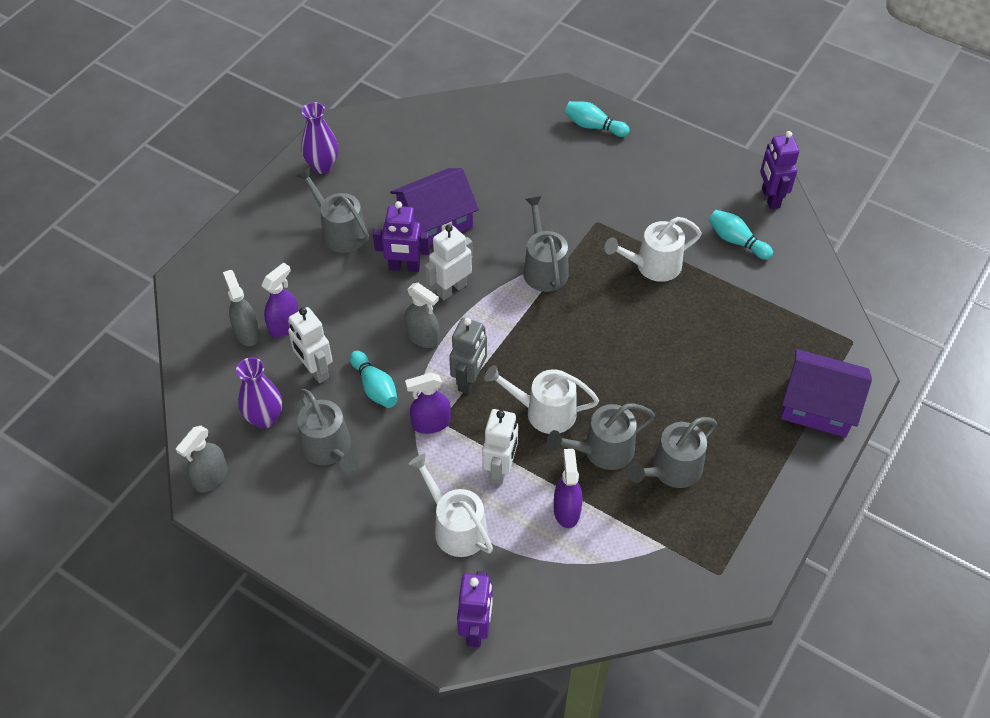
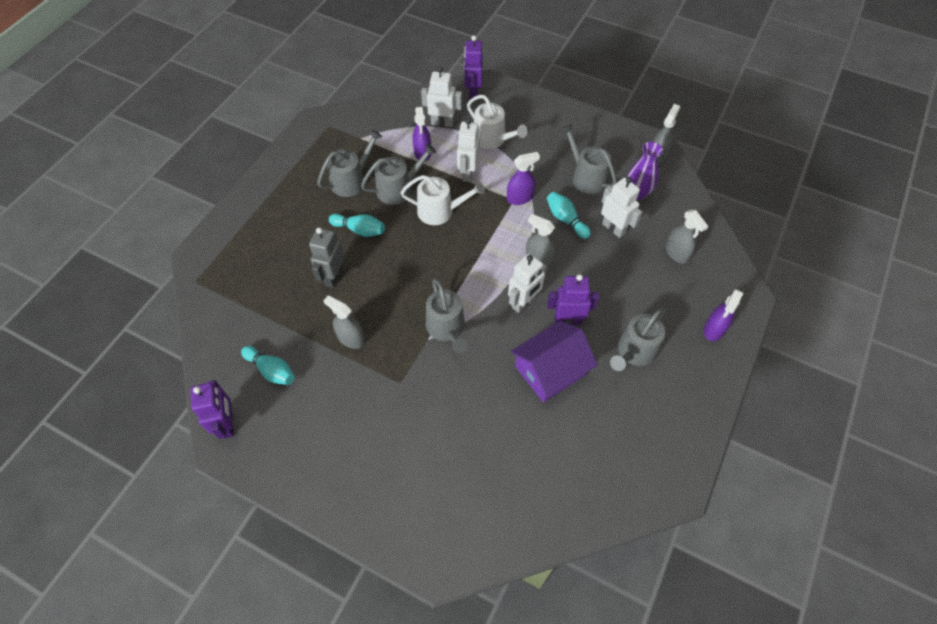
camera: 175 degrees right, 5 degrees up
(284, 325) = (650, 261): purple spray bottle -> purple spray bottle (714, 329)
(322, 166) = (676, 428): purple vase -> none
(340, 232) = (634, 352): grey watering can -> grey watering can turned 90 degrees clockwise
(469, 380) = (497, 229): grey robot -> grey robot (333, 276)
(533, 566) = (442, 123): none -> white robot
(593, 126) = (401, 510): turquoise bowling pin -> turquoise bowling pin (359, 230)
(653, 265) = (351, 338): white watering can -> grey spray bottle
(818, 405) = (239, 229): purple house -> none

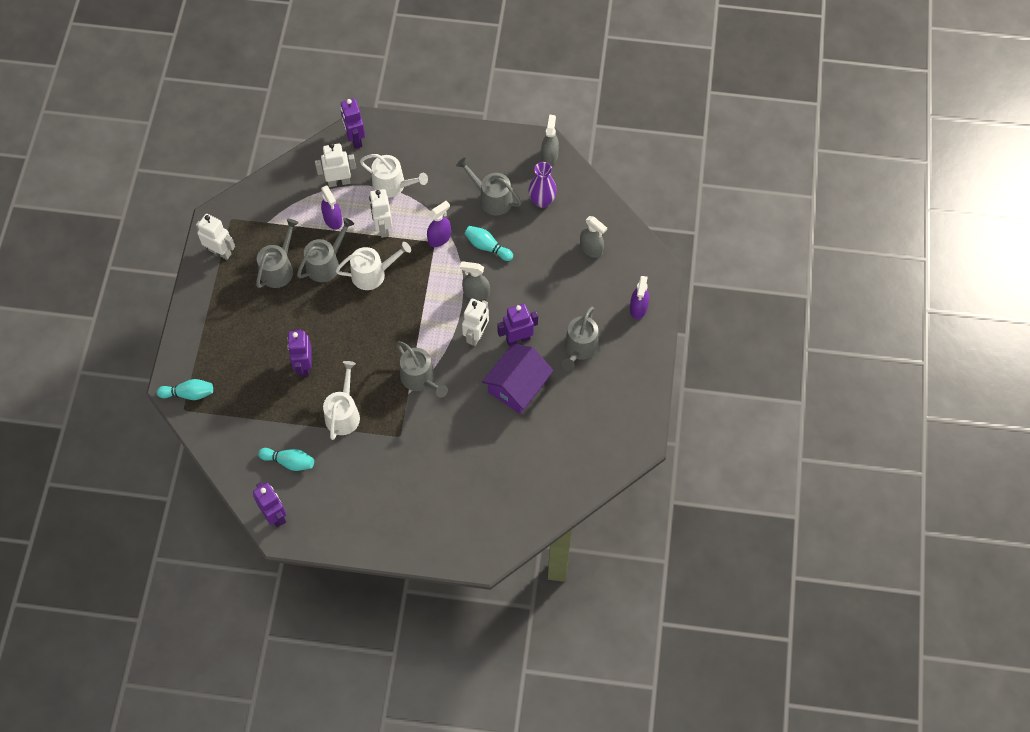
camera: 20 degrees left, 5 degrees up
(333, 276) = (304, 365): grey robot -> purple robot
(351, 338) = (343, 414): grey spray bottle -> white watering can
(359, 230) = (308, 315): turquoise bowling pin -> turquoise bowling pin (188, 394)
(613, 228) = (531, 242): white robot -> white robot (220, 252)

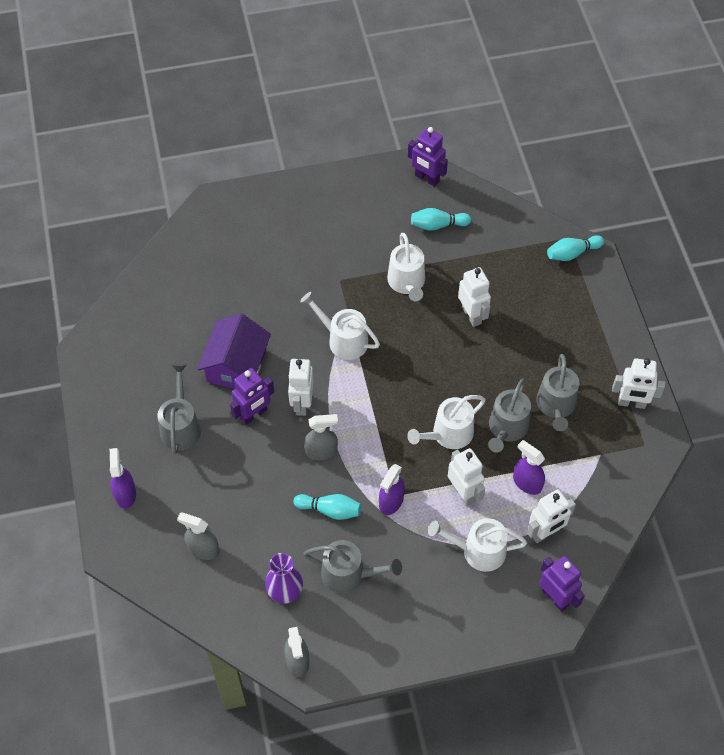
camera: 160 degrees right, 5 degrees down
(304, 365) = (472, 315): purple robot -> white robot
(420, 379) = (343, 340): grey watering can -> white watering can

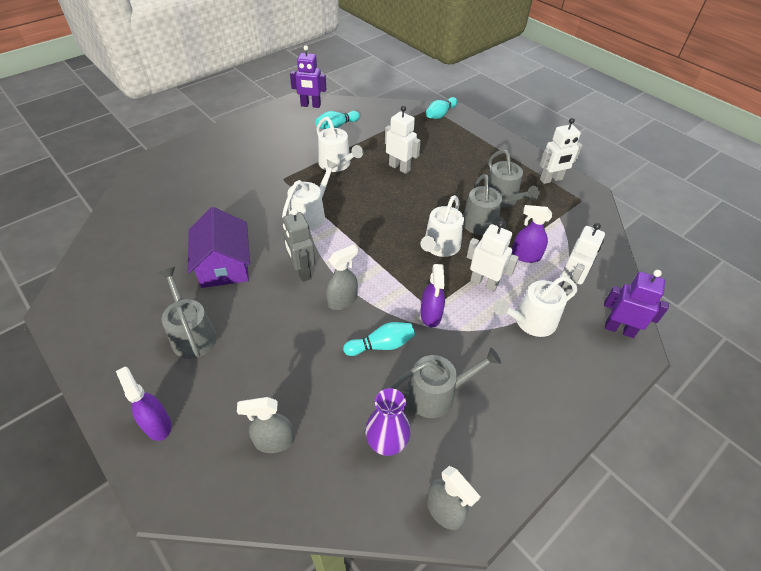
camera: 30 degrees left, 10 degrees down
(254, 414) = (262, 296): purple robot -> none
(302, 403) = (302, 271): white robot -> grey robot
(343, 340) = (310, 215): white watering can -> white watering can turned 120 degrees clockwise

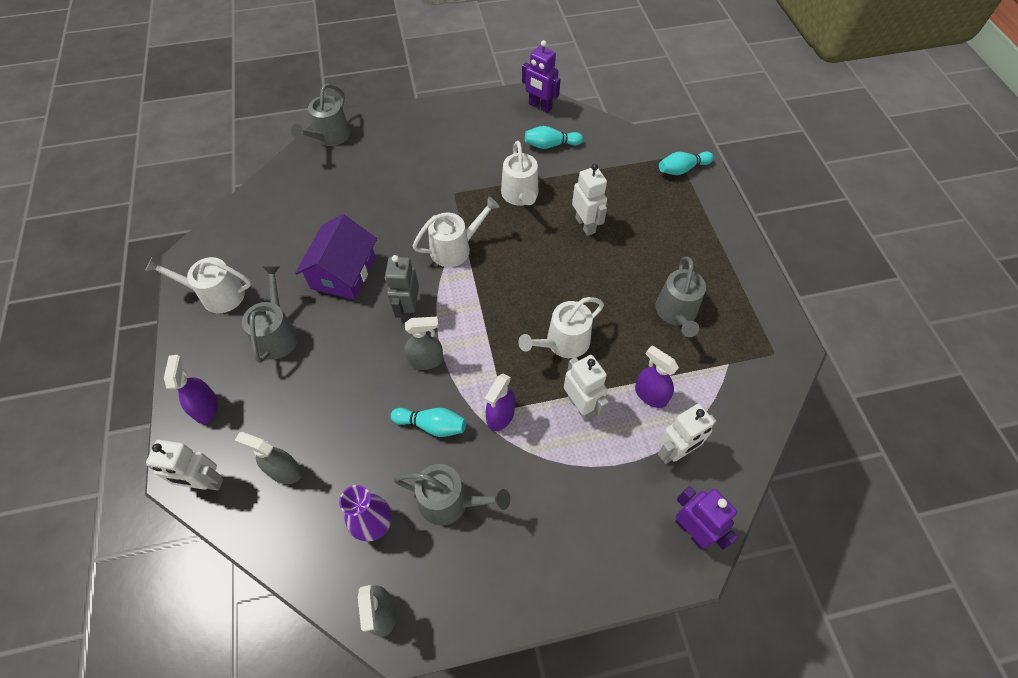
camera: 30 degrees right, 10 degrees up
(480, 226) = (625, 336): grey watering can -> grey watering can (330, 137)
(531, 321) = (599, 473): white watering can -> white watering can (217, 295)
(551, 179) = (756, 310): white robot -> white robot (205, 482)

